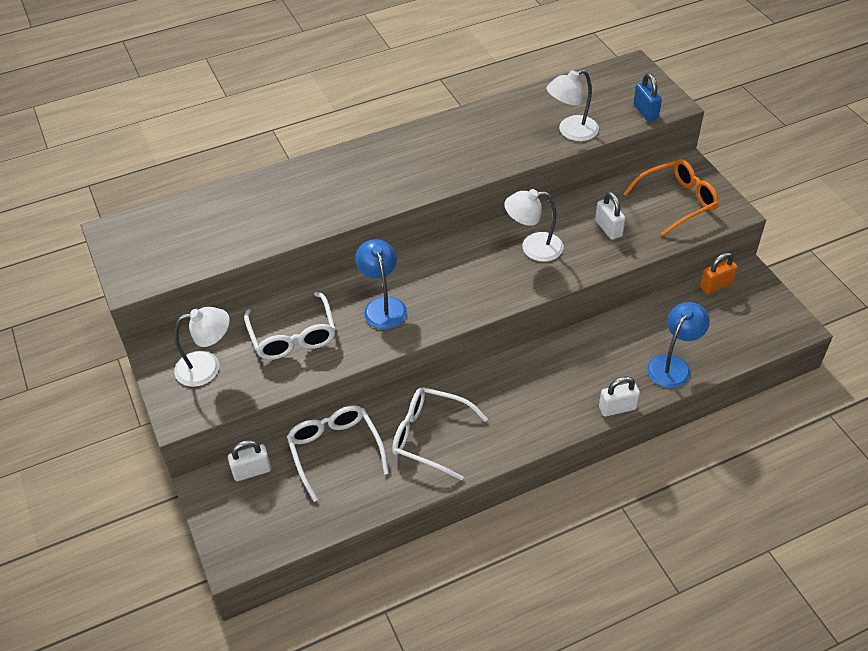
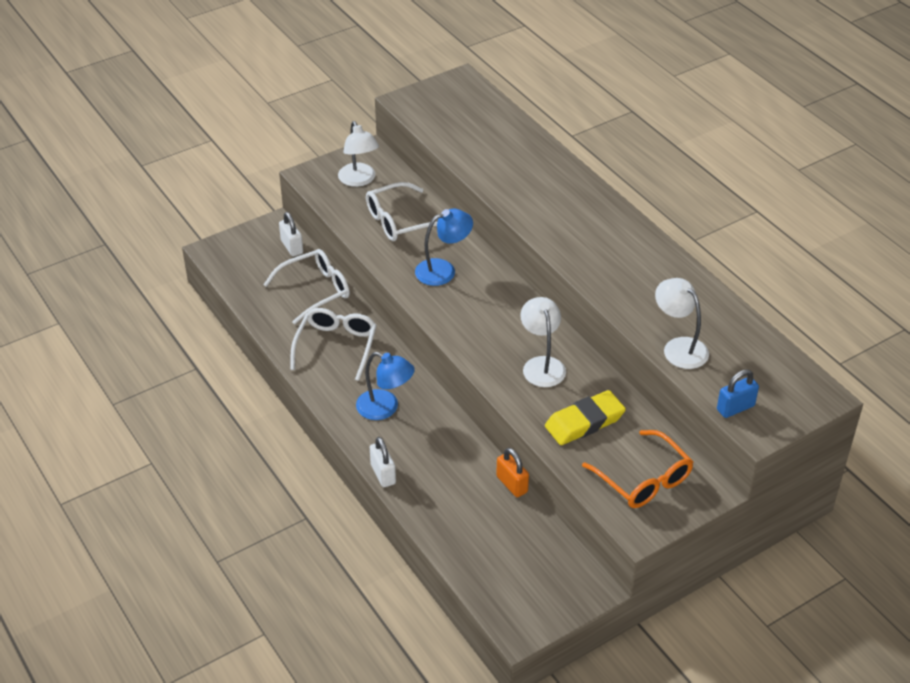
camera: 80 degrees right, 5 degrees down
(608, 228) = (584, 422): white padlock -> yellow eraser
(673, 365) = (445, 517): blue lamp -> blue lamp (385, 408)
(716, 285) = (568, 557): orange padlock -> orange padlock (512, 484)

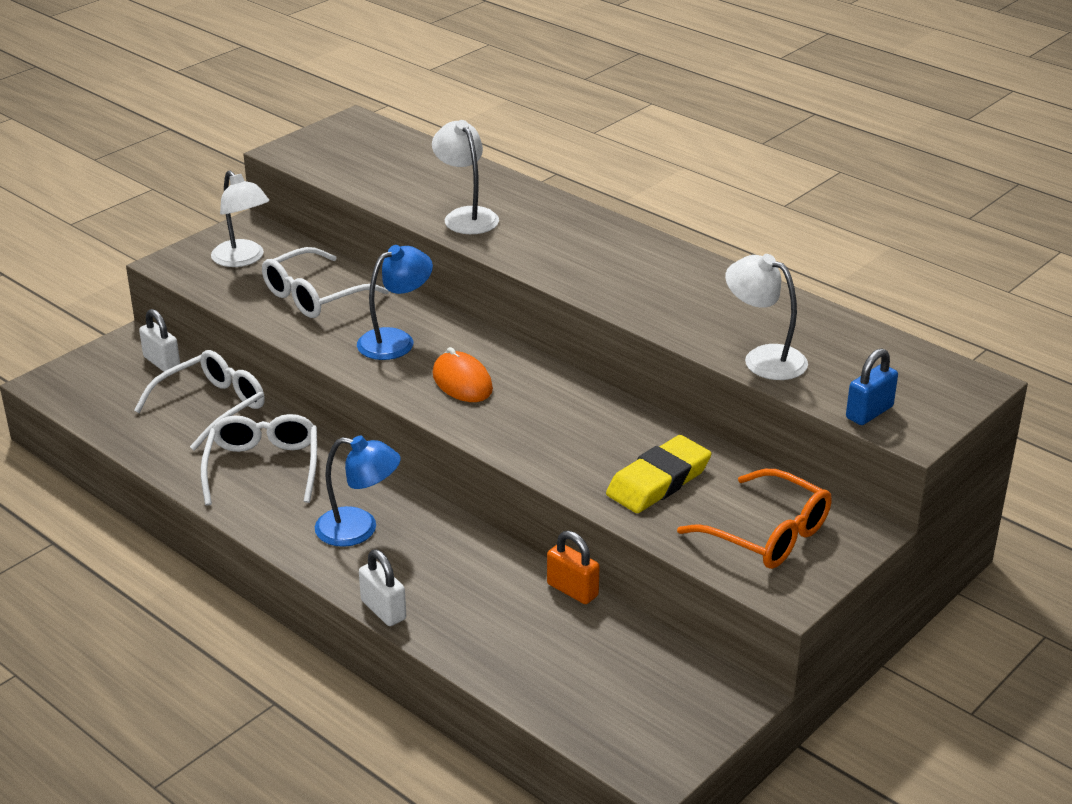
camera: 15 degrees left, 10 degrees down
(478, 314) = (462, 382): none -> orange mouse
(542, 365) = (573, 425): white lamp -> white lamp (466, 216)

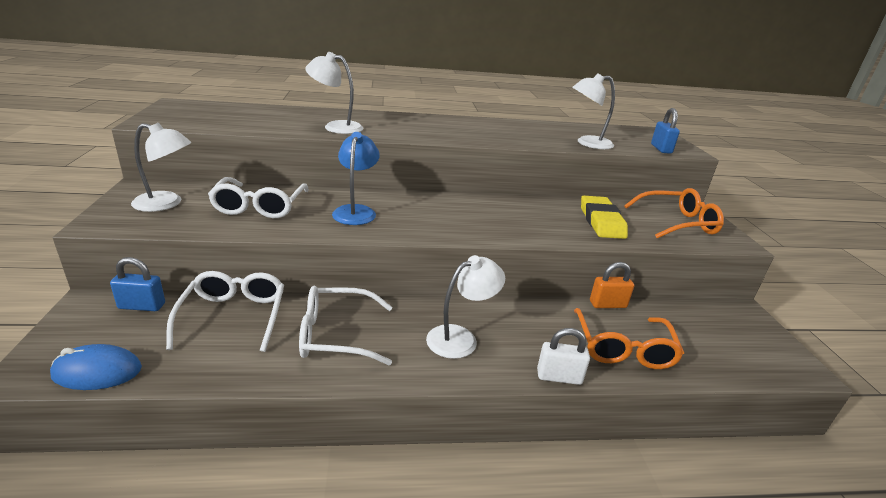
camera: 50 degrees left, 5 degrees down
(80, 405) = (97, 372): none -> blue mouse
(162, 362) = (142, 306): white padlock -> blue padlock
(263, 467) = (336, 335): white glasses -> white glasses turned 45 degrees counterclockwise
(359, 529) = (460, 338): blue lamp -> white lamp
(462, 382) = (432, 217): orange mouse -> none
(494, 631) = (623, 348): none -> orange glasses

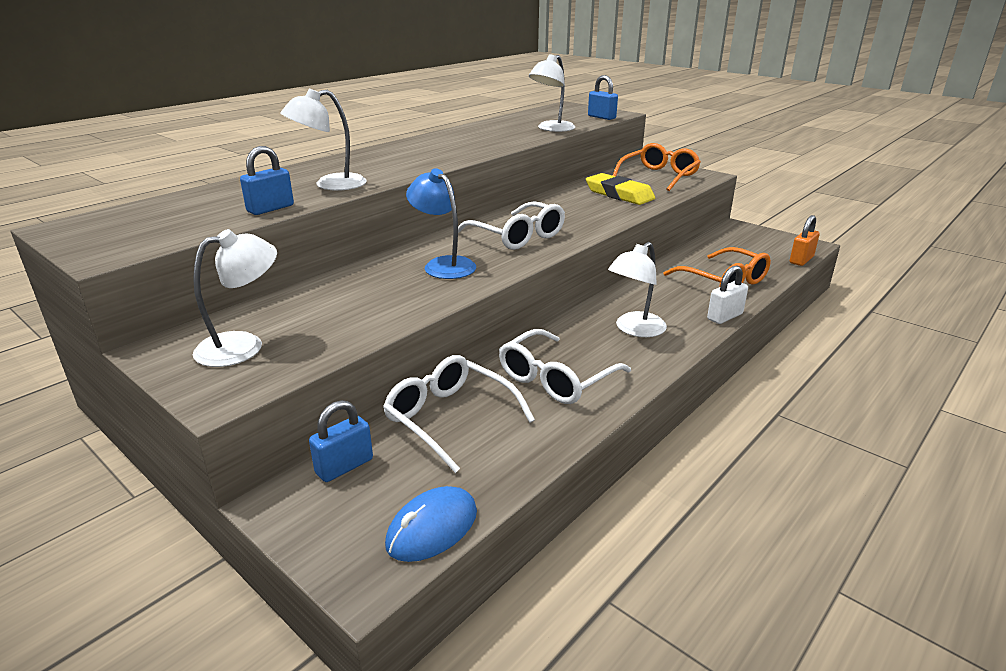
camera: 40 degrees left, 0 degrees up
(259, 207) = (350, 302): white glasses -> white glasses (518, 236)
(270, 128) = (270, 209): none -> blue padlock
(460, 338) = (634, 329): white lamp -> white lamp turned 150 degrees counterclockwise
(607, 304) = (671, 260): orange padlock -> orange padlock (801, 260)

